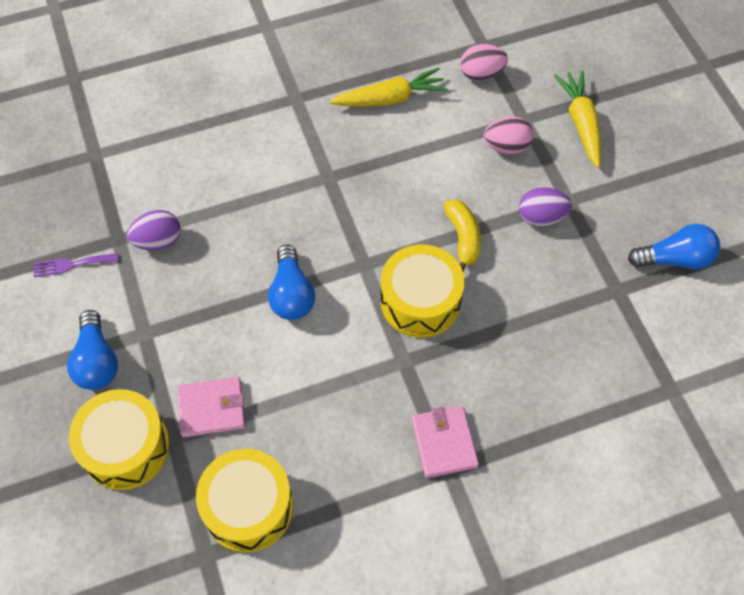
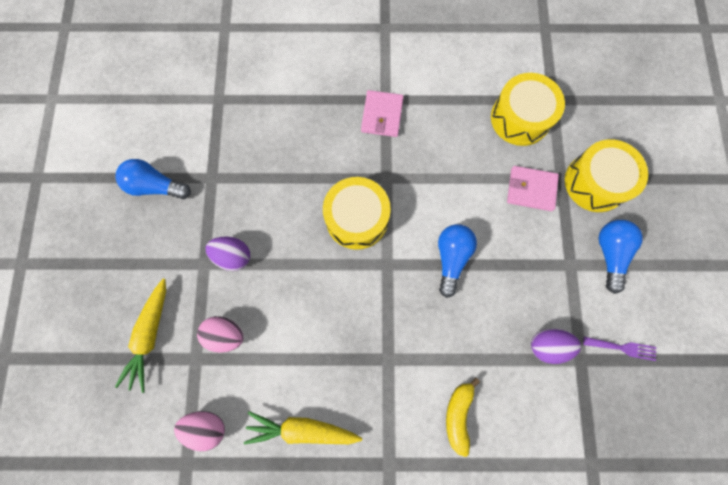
camera: 160 degrees left, 15 degrees up
(463, 238) = (302, 260): yellow banana -> yellow banana (458, 415)

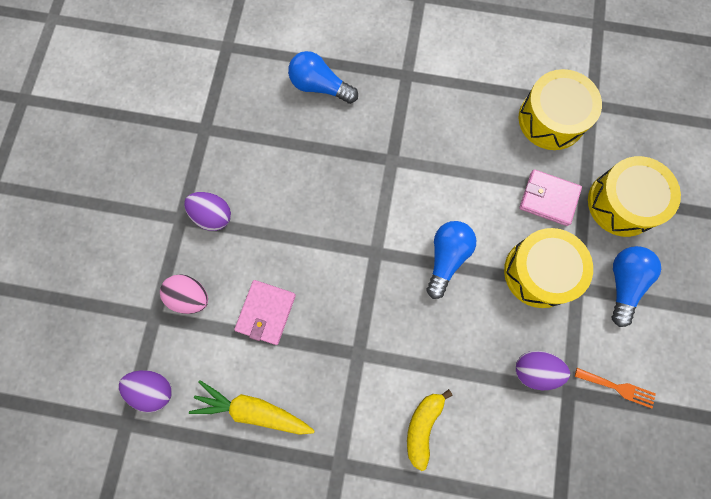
camera: 10 degrees right, 0 degrees up
(150, 336) = (111, 284): yellow carrot -> none
(156, 186) = (144, 128): blue light bulb -> blue light bulb (320, 86)
(207, 426) = (153, 389): pink egg -> purple egg
(357, 218) = (352, 198): yellow drum -> yellow drum (539, 272)
(382, 115) = (399, 92): pink wallet -> pink wallet (266, 312)
(623, 348) = (618, 388): purple fork -> orange fork

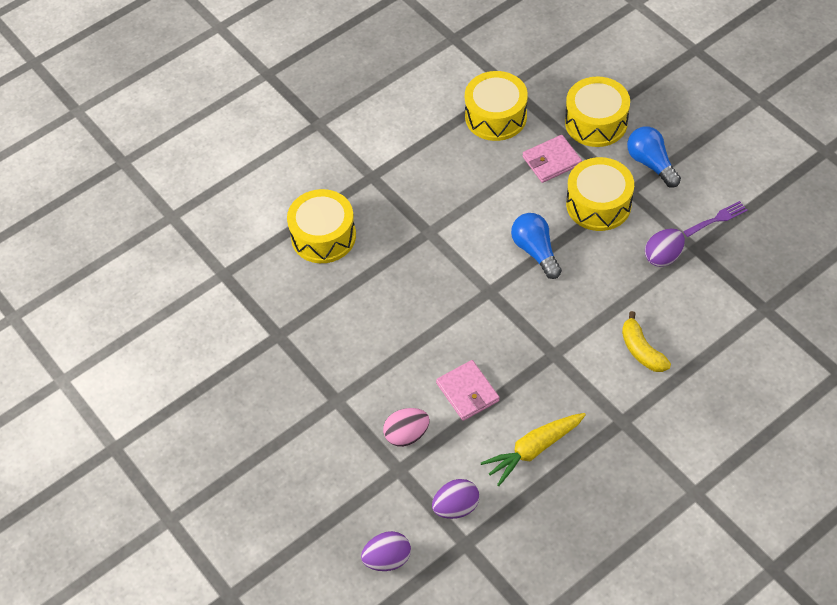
camera: 45 degrees left, 20 degrees down
(213, 216) = (356, 377): purple egg -> purple egg (387, 559)
(320, 86) = (323, 236): blue light bulb -> yellow drum
(618, 388) = (717, 219): orange fork -> purple fork

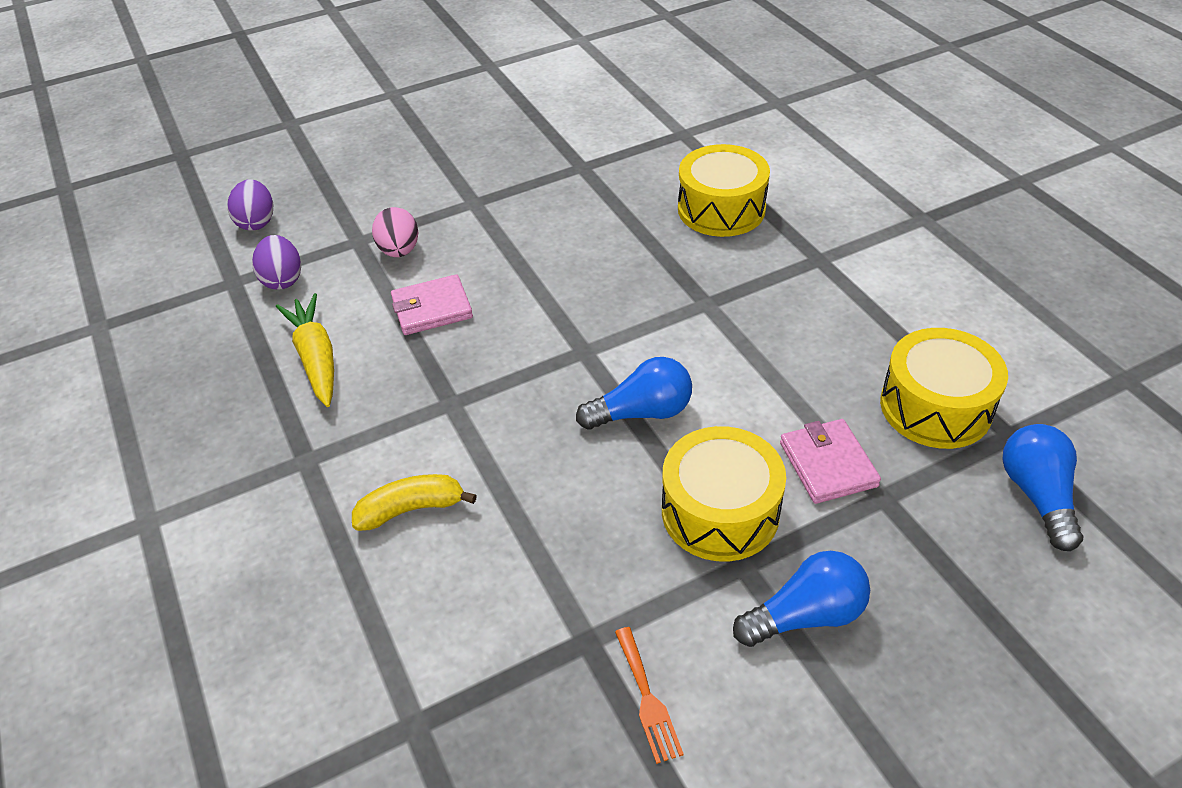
camera: 100 degrees right, 10 degrees down
(548, 77) = (1037, 495): none -> blue light bulb
(596, 122) = (918, 547): yellow drum -> none
(663, 256) = (583, 582): purple egg -> none
(717, 219) = (647, 699): purple fork -> orange fork

